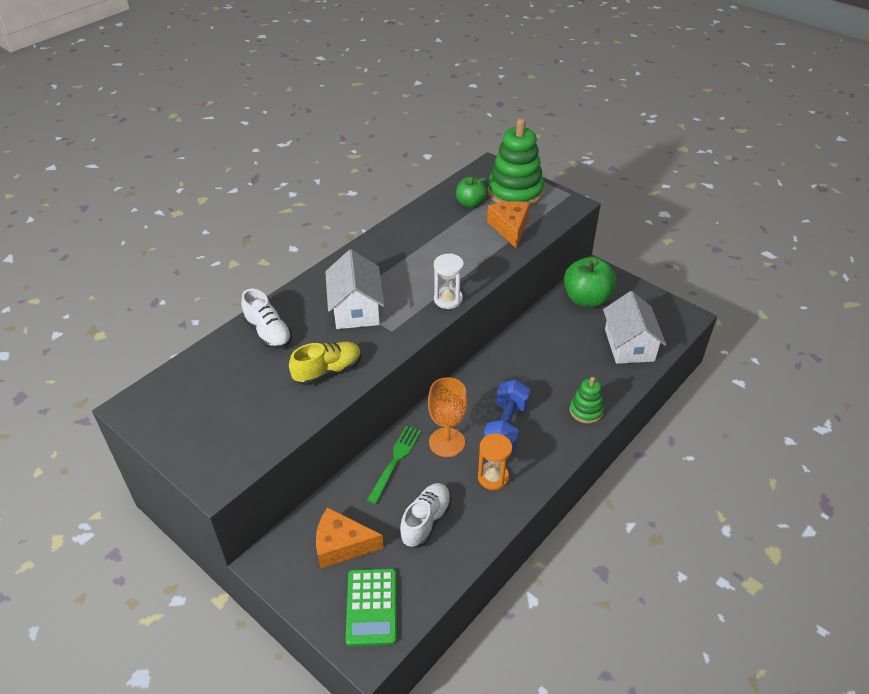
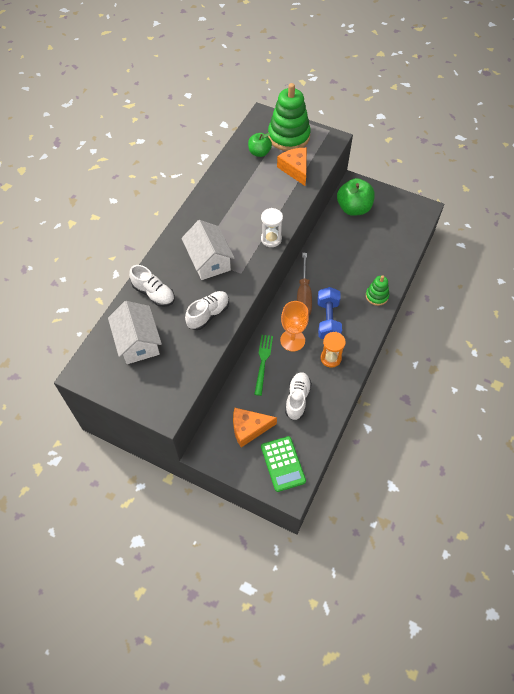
camera: 15 degrees left, 15 degrees up
(328, 371) = (208, 314): yellow shoe -> white shoe
(482, 390) = (303, 296): none -> brown screwdriver
(629, 345) = (392, 239): white house -> white house (138, 342)

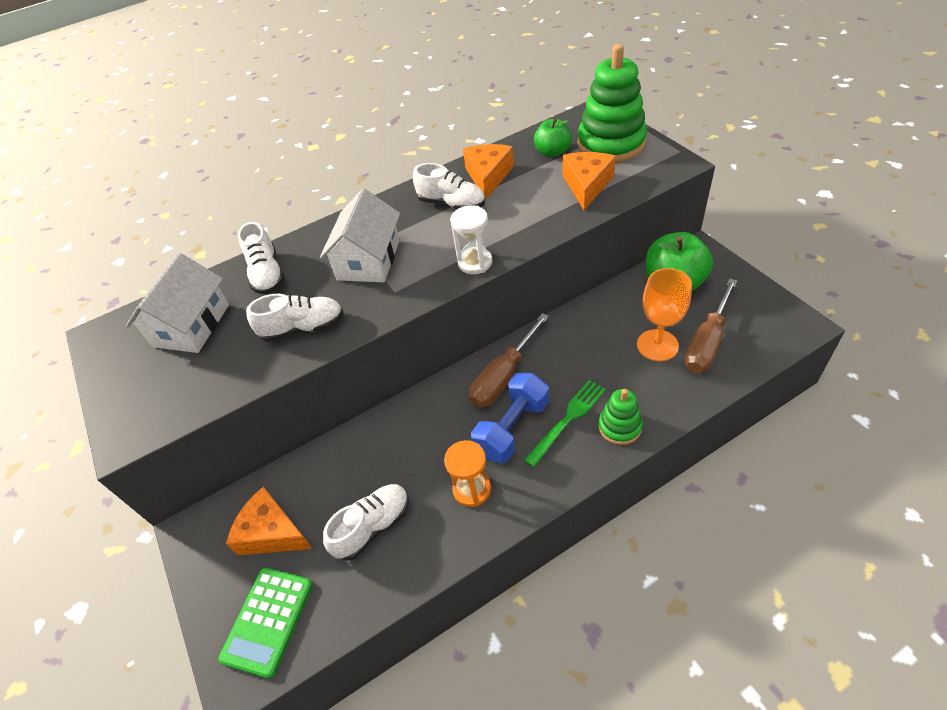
camera: 40 degrees right, 10 degrees down
(227, 207) = (451, 204): none -> white shoe
(234, 181) = (488, 176): none -> orange cheese
(263, 361) = (372, 443): green fork -> green fork (568, 419)
(292, 340) = (437, 433): orange goblet -> orange goblet (657, 345)
(389, 235) = (707, 342): none -> brown screwdriver

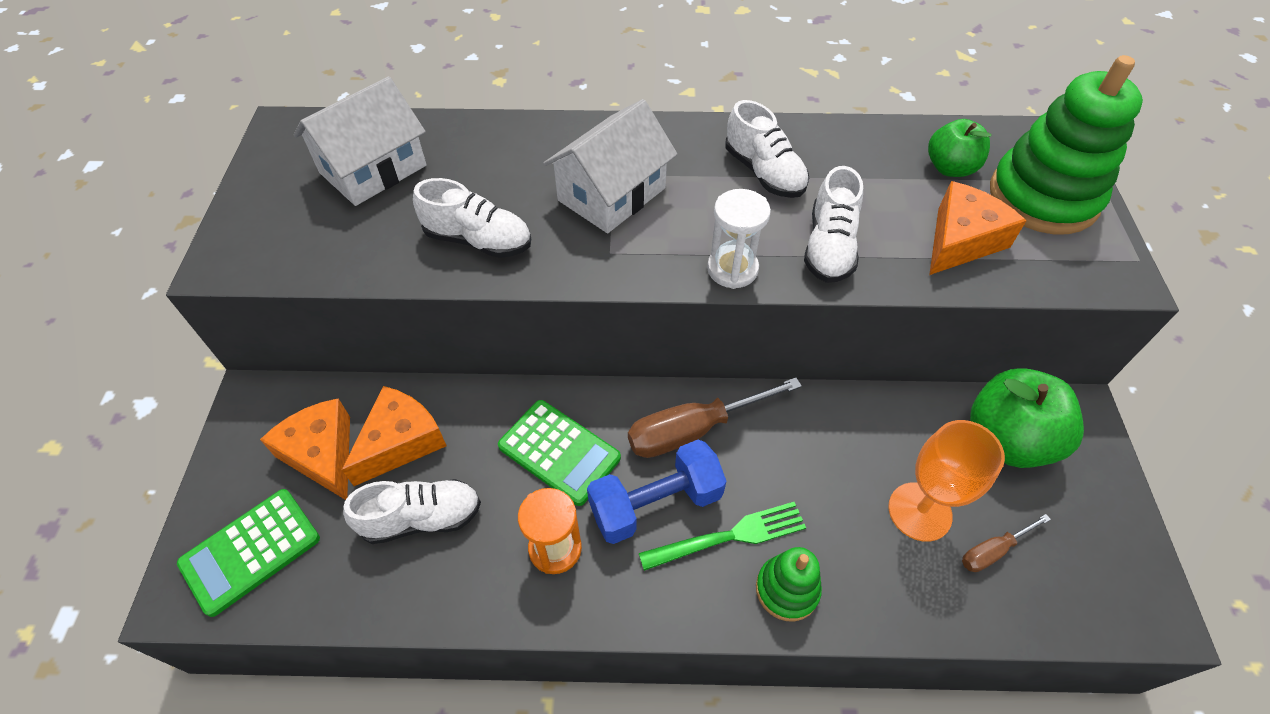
camera: 25 degrees right, 5 degrees up
(267, 274) = (491, 150): white shoe -> white shoe (829, 247)
(432, 436) = (559, 452): none -> green calculator
(488, 176) = (838, 159): orange cheese -> orange cheese (401, 442)
(707, 342) = (993, 551): brown screwdriver -> brown screwdriver, size x0.53

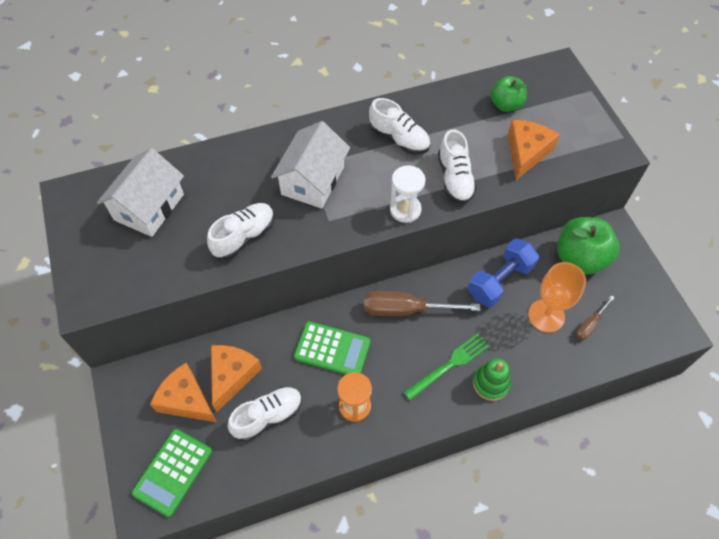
camera: 20 degrees left, 5 degrees up
(478, 240) = (244, 237): white shoe -> white shoe turned 45 degrees counterclockwise
(655, 503) = (401, 361): blue dumbbell -> blue dumbbell (500, 281)
(693, 430) = (405, 310): brown screwdriver -> brown screwdriver turned 45 degrees clockwise
(1043, 197) = (562, 110): green stacking toy -> none

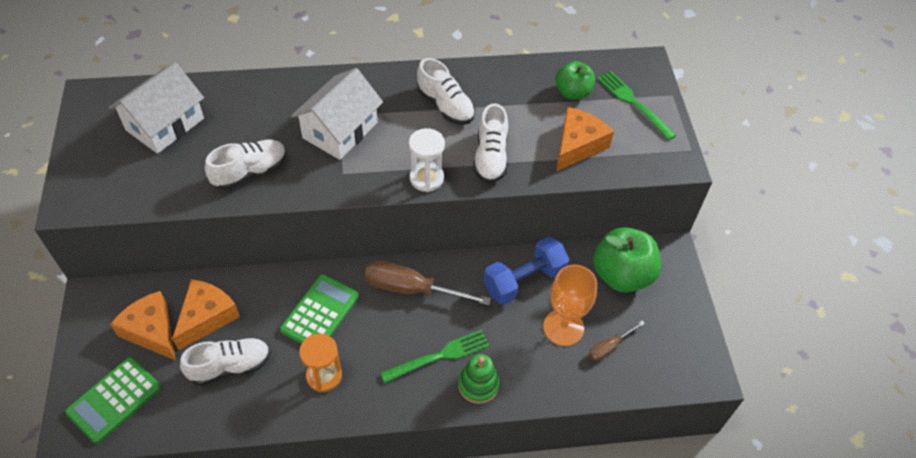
camera: 10 degrees right, 5 degrees down
(332, 349) = (320, 313): green calculator -> green calculator turned 90 degrees counterclockwise
(560, 104) = (633, 103): none -> green fork

